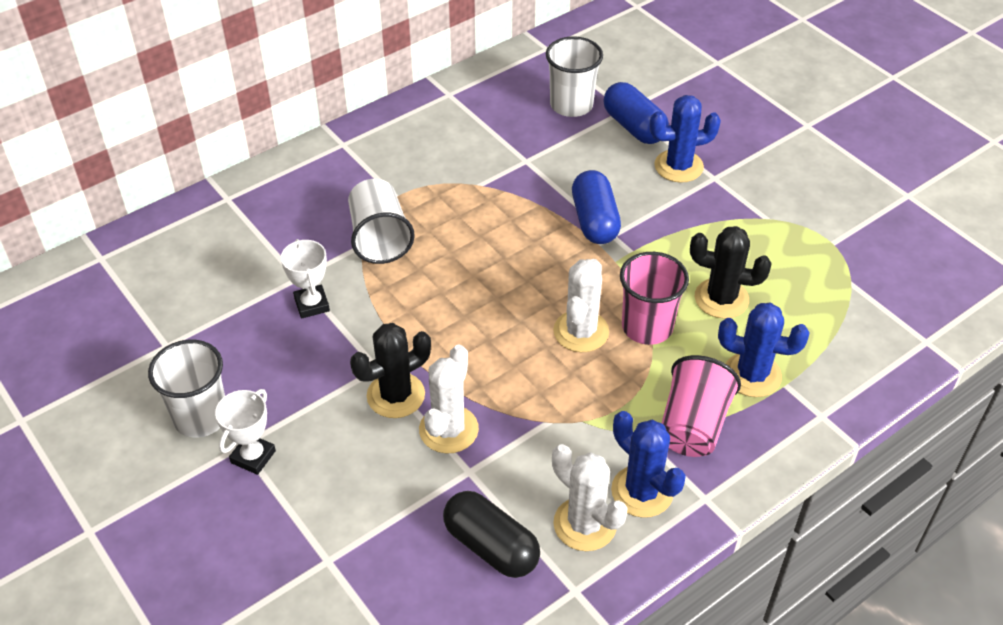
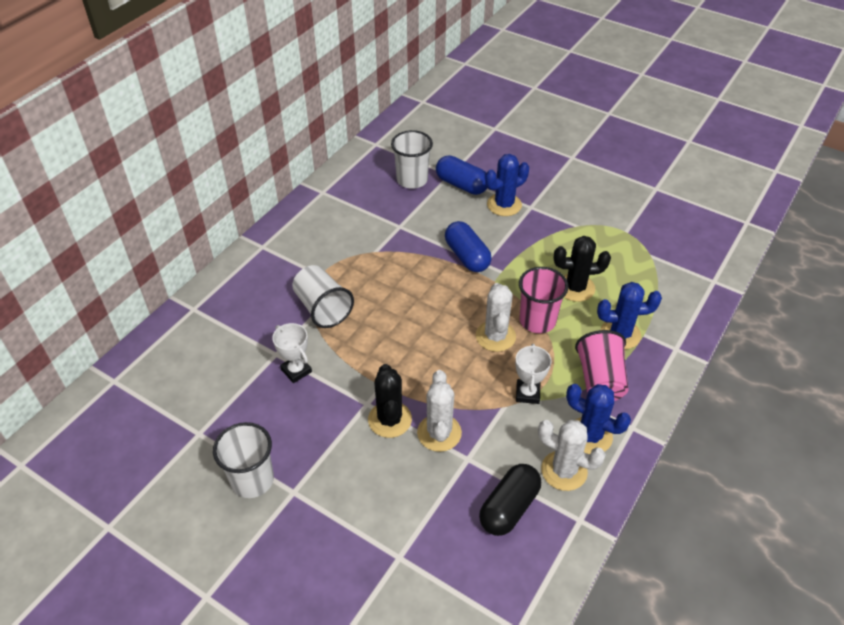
camera: 20 degrees left, 0 degrees up
(253, 457) = (307, 497): white trophy -> white trophy (527, 393)
(396, 395) = (390, 419): black cactus -> black cactus turned 45 degrees counterclockwise
(491, 546) = (509, 507): black capsule -> black capsule turned 75 degrees counterclockwise

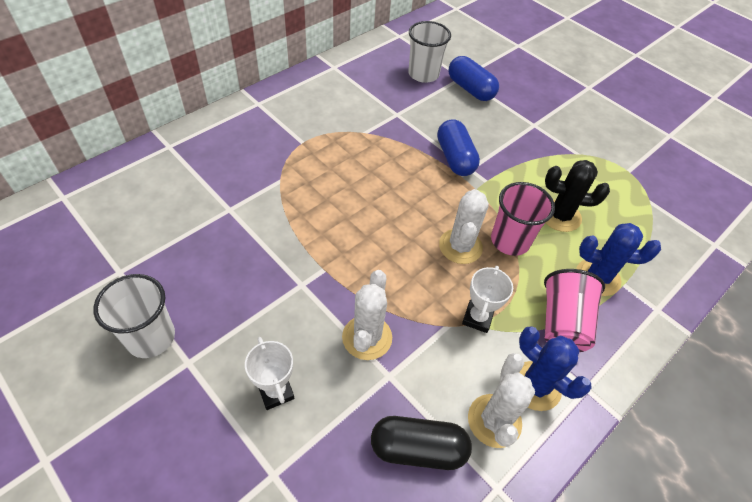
camera: 10 degrees right, 5 degrees up
(296, 371) = (242, 231): white trophy -> white trophy (276, 391)
(323, 308) = (293, 175): white cup -> none
(390, 419) = (319, 308): black cactus -> none
(504, 205) = (507, 117): blue cactus -> none
(509, 507) = (418, 449): black capsule -> black capsule turned 45 degrees clockwise
(564, 471) = (494, 420): white cactus -> white cactus turned 60 degrees clockwise

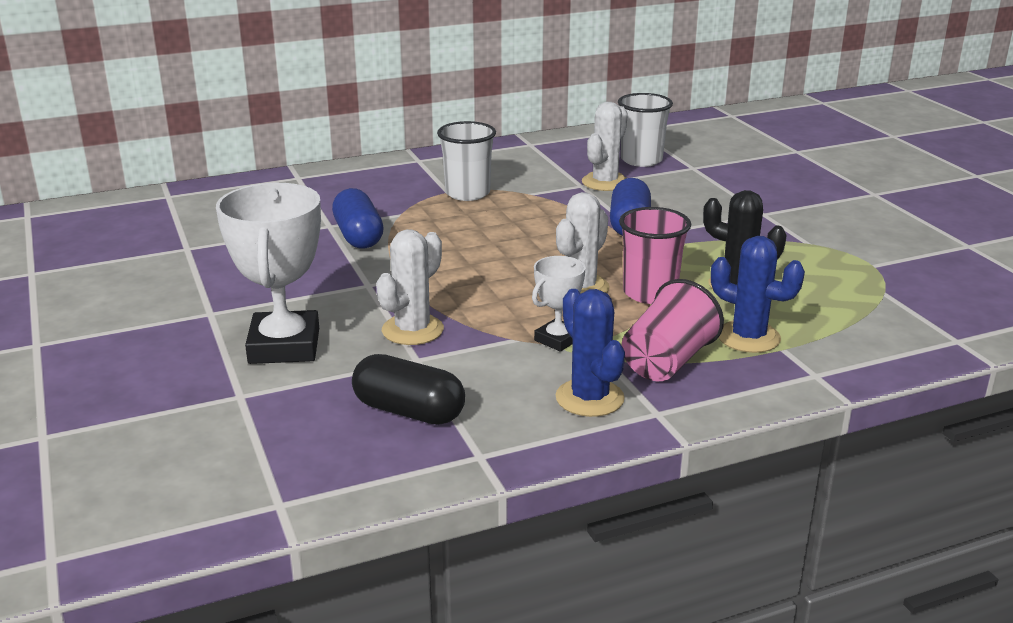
camera: 25 degrees right, 25 degrees down
(151, 337) = (186, 292): white cup -> white cup (467, 193)
(276, 391) = (284, 346): white trophy -> white trophy, size x1.90
(470, 89) = (696, 177): blue capsule -> blue capsule (358, 236)
(494, 420) = (516, 411): white cactus -> white cactus (605, 182)

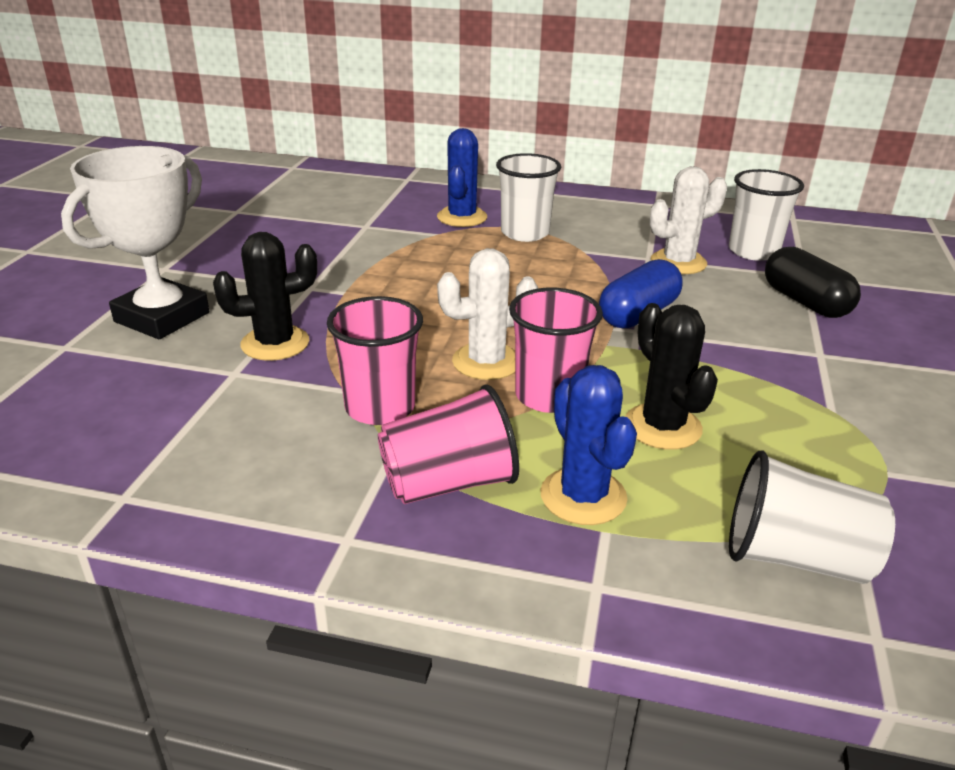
camera: 35 degrees right, 5 degrees up
(358, 236) = (372, 242): blue capsule -> none
(409, 411) = (146, 421): black capsule -> black capsule (805, 302)
(412, 330) = (275, 343): white cactus -> black cactus
(557, 340) = (380, 408): white trophy -> pink cup
(589, 398) = (309, 486): blue cactus -> blue cactus (462, 217)
(883, 322) = (795, 558): none -> white cup

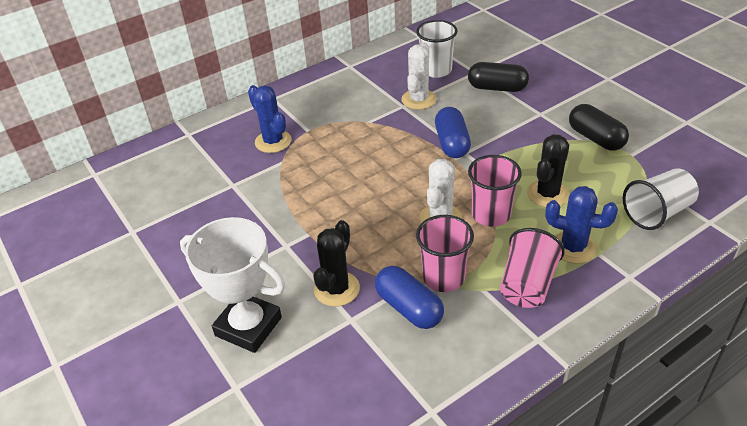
camera: 45 degrees left, 10 degrees up
(162, 317) = (248, 326): white trophy -> white trophy turned 45 degrees counterclockwise
(295, 404) = (409, 308): none -> blue capsule
(525, 233) = (323, 130): white cup -> none
(662, 427) = (547, 194): black cactus -> black cactus turned 75 degrees counterclockwise
(859, 422) = (595, 138): none -> black capsule

